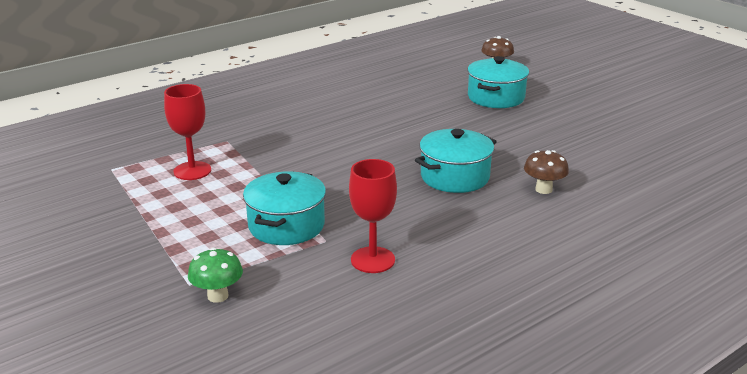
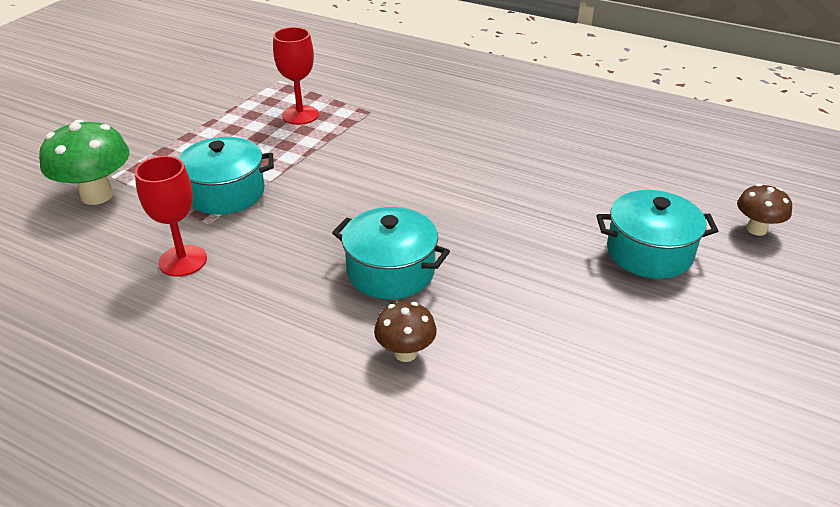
camera: 65 degrees right, 10 degrees up
(218, 296) = (97, 195): green mushroom -> green mushroom, size x1.71

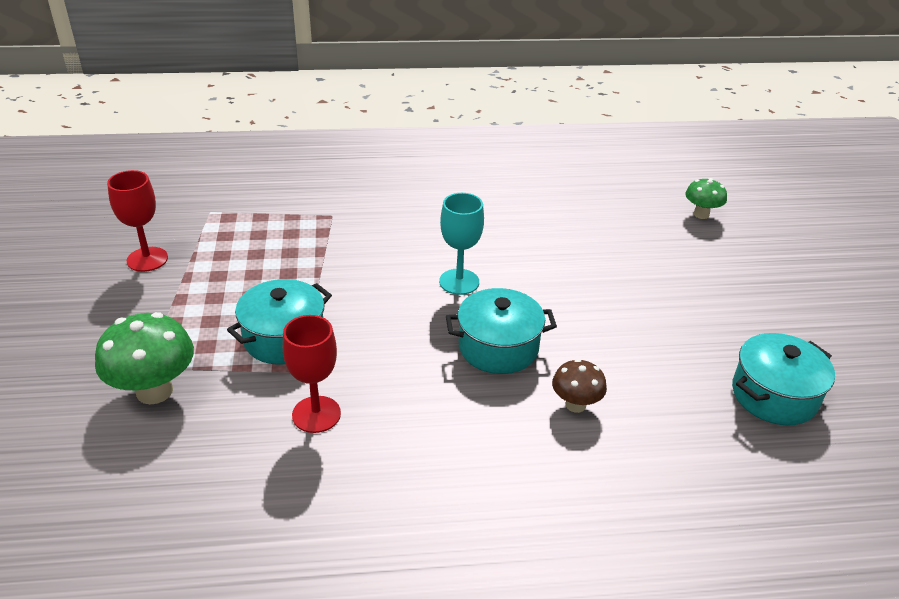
camera: 35 degrees left, 0 degrees up
(300, 115) = (270, 240): red goblet -> red goblet (147, 259)
(419, 202) = (459, 282): none -> turquoise goblet
(649, 252) = (655, 257): turquoise pot -> turquoise pot (774, 395)
(756, 229) = (701, 214): brown mushroom -> green mushroom

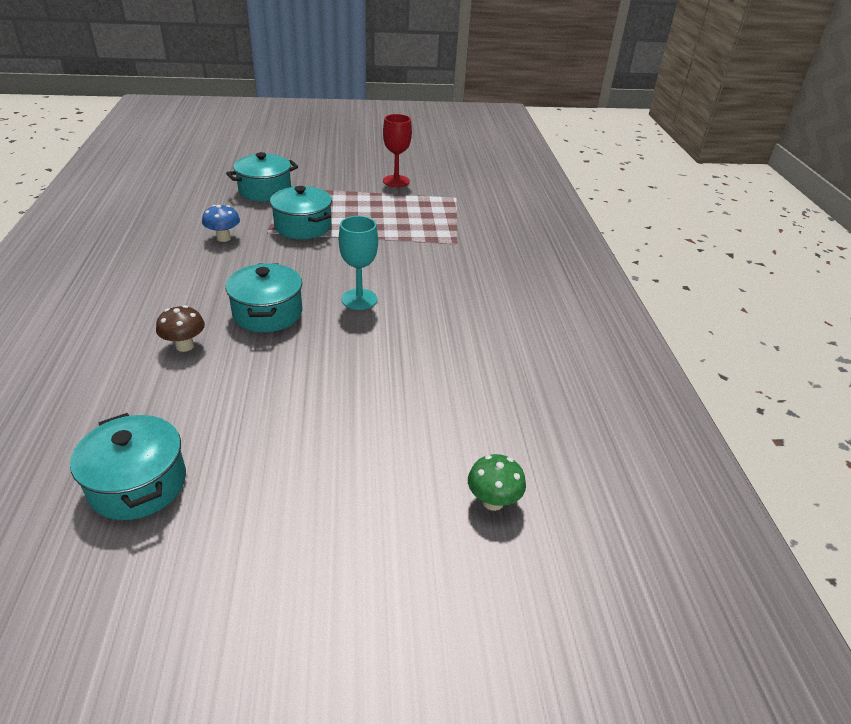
camera: 90 degrees right, 0 degrees up
(154, 391) = (265, 191): green mushroom -> turquoise pot
(316, 414) = (224, 238): red goblet -> blue mushroom

